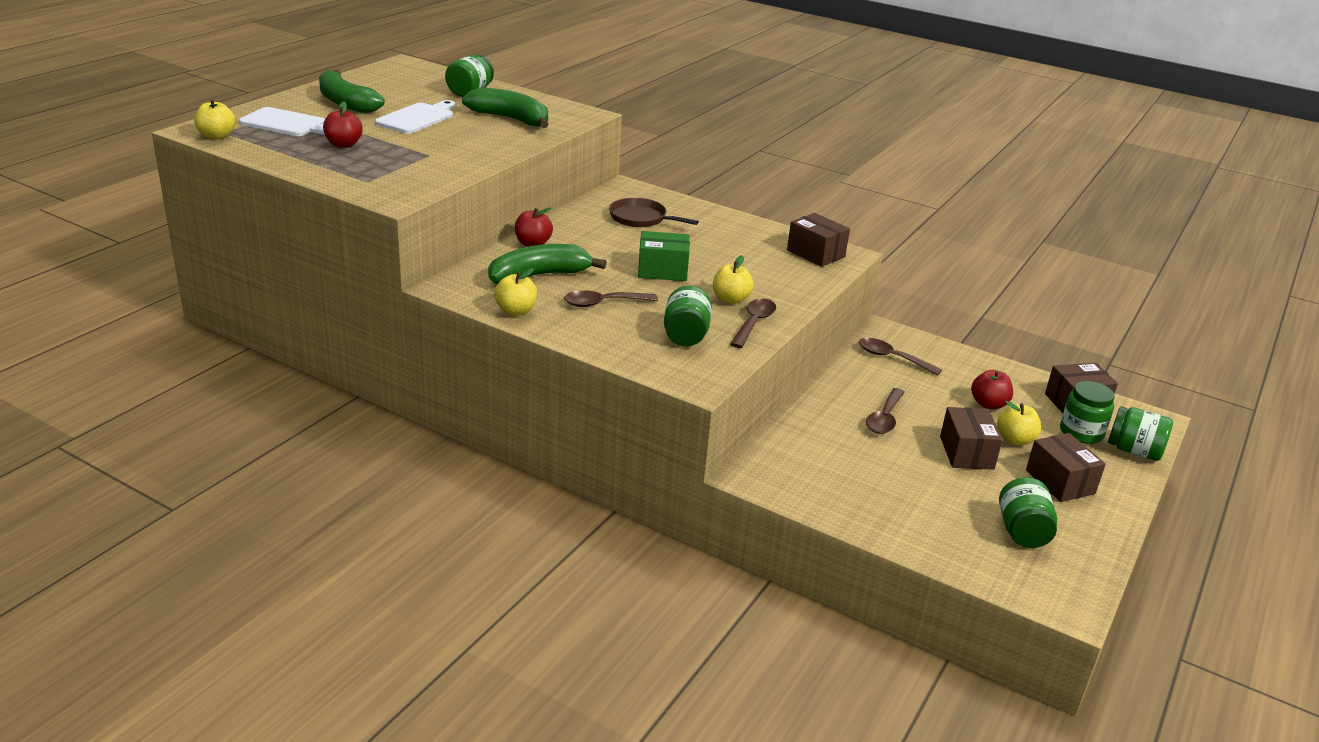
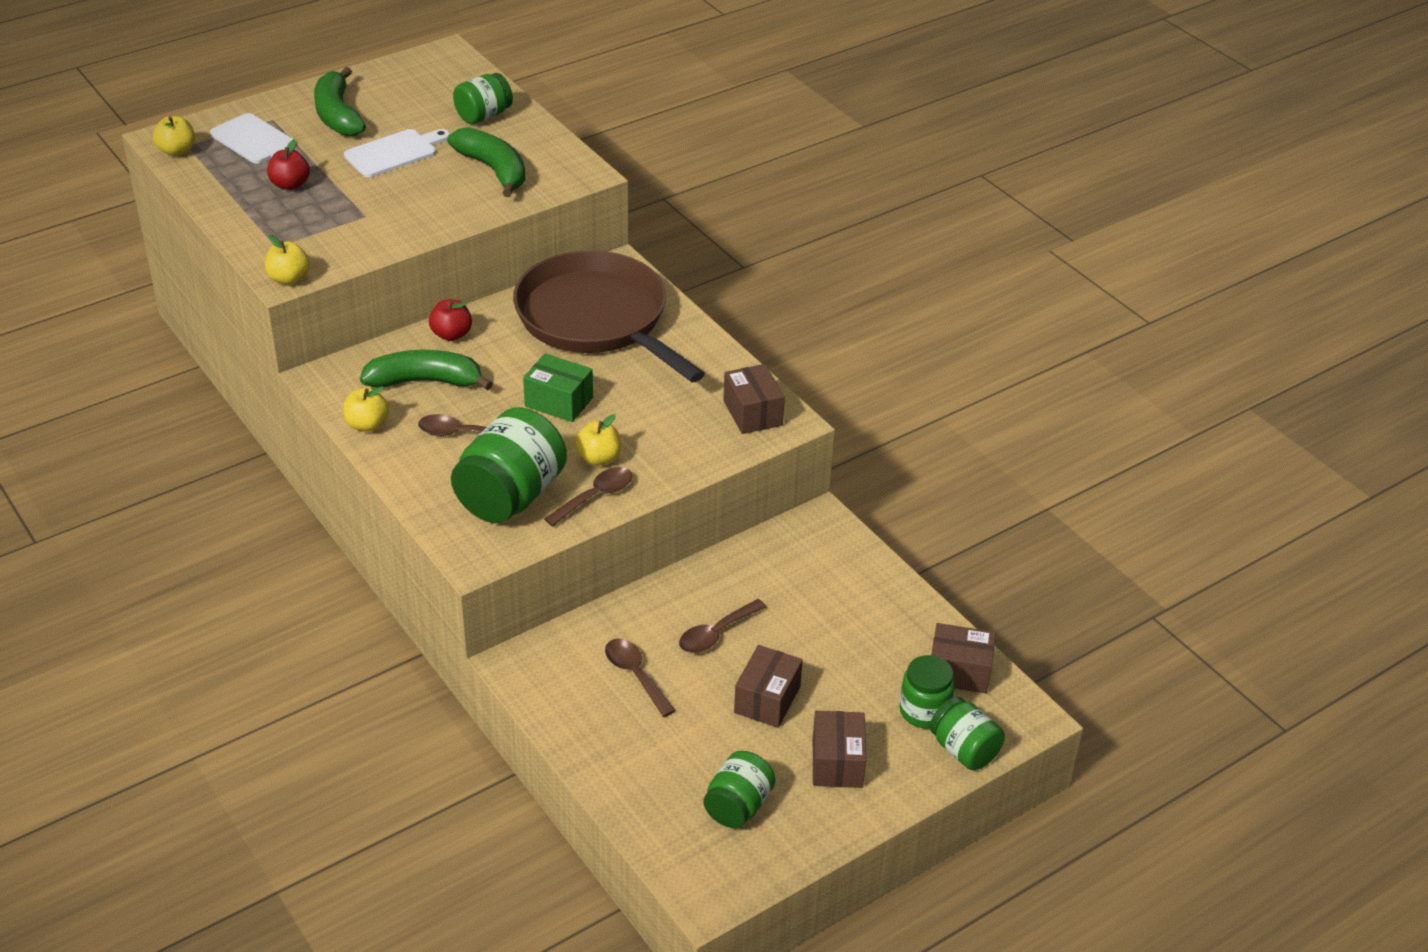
camera: 25 degrees right, 10 degrees up
(641, 218) = (597, 319): brown pan -> brown pan, size x2.27
(685, 336) = (511, 496): green jar -> green jar, size x1.70
(891, 358) = (796, 558): brown spoon -> brown spoon (635, 675)
(988, 404) = (851, 647): red apple -> none
(1015, 440) = (837, 699): yellow apple -> yellow apple (289, 279)

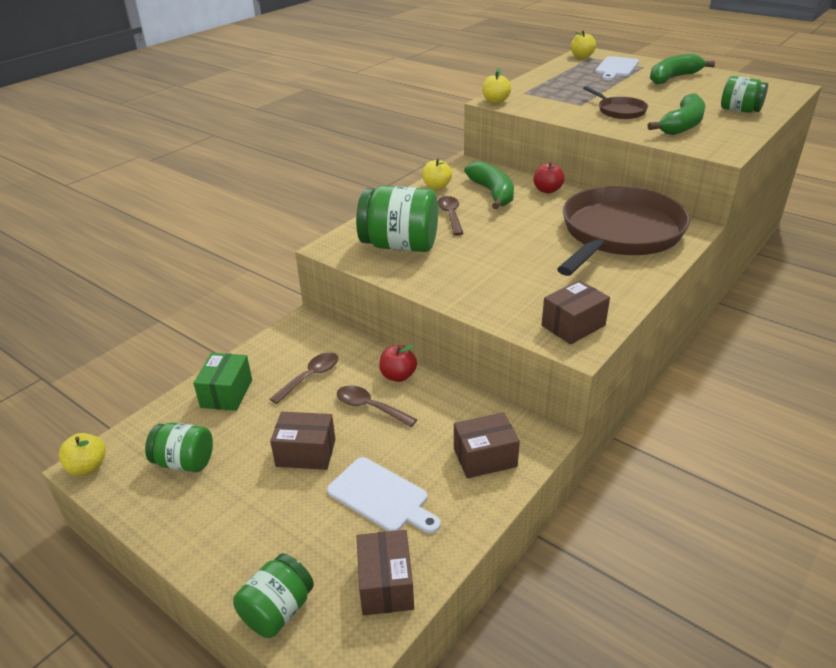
camera: 75 degrees right, 5 degrees down
(290, 185) = (586, 83): red apple -> red apple (398, 376)
(394, 152) = (657, 98): white cutting board -> white cutting board (381, 496)
(412, 195) = (619, 111): none -> brown pan
(559, 402) = (512, 240): green box -> green box (226, 393)
(595, 496) = (420, 276): brown spoon -> none
(598, 458) = (462, 269): yellow apple -> yellow apple (88, 467)
(837, 763) = (242, 514): brown box -> brown box (485, 457)
(924, 711) = (322, 566): green jar -> none

